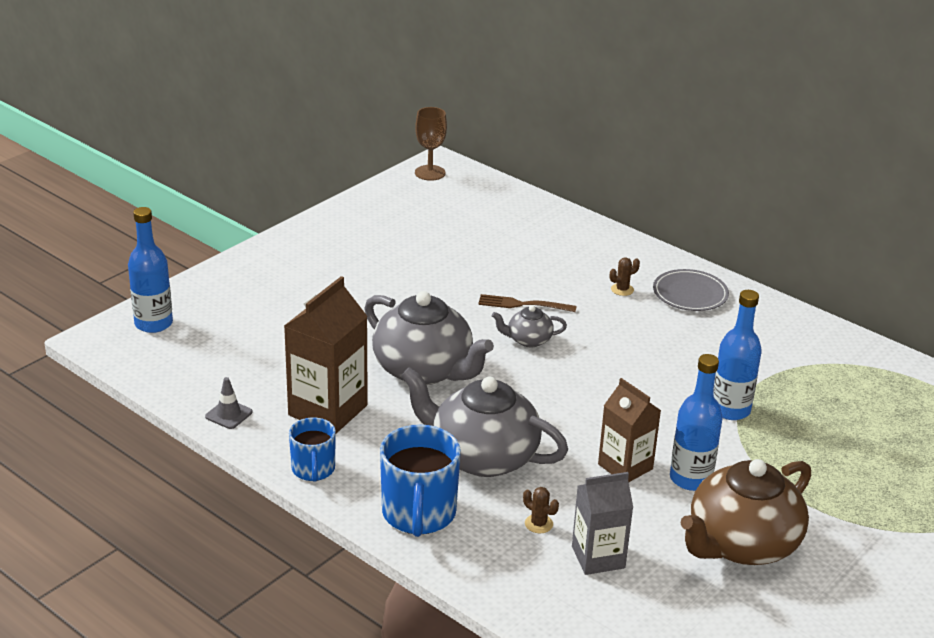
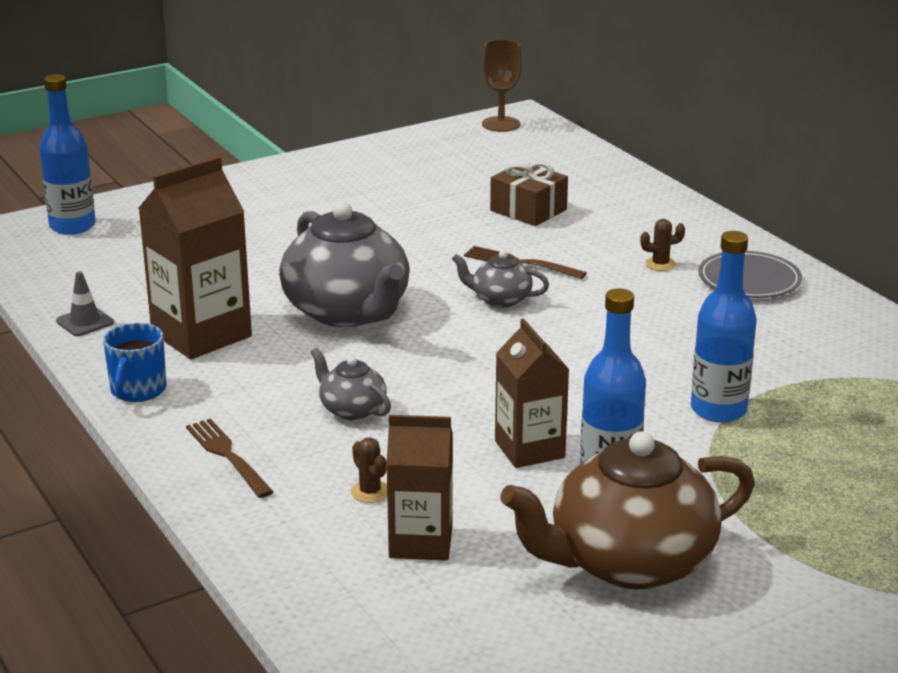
camera: 20 degrees right, 5 degrees down
(419, 514) = (227, 456): blue mug -> brown fork
(482, 456) = (352, 409): grey teapot -> grey teapot, size x0.47
(499, 254) = (528, 210): none -> brown gift
(598, 557) = (421, 542): grey carton -> brown carton

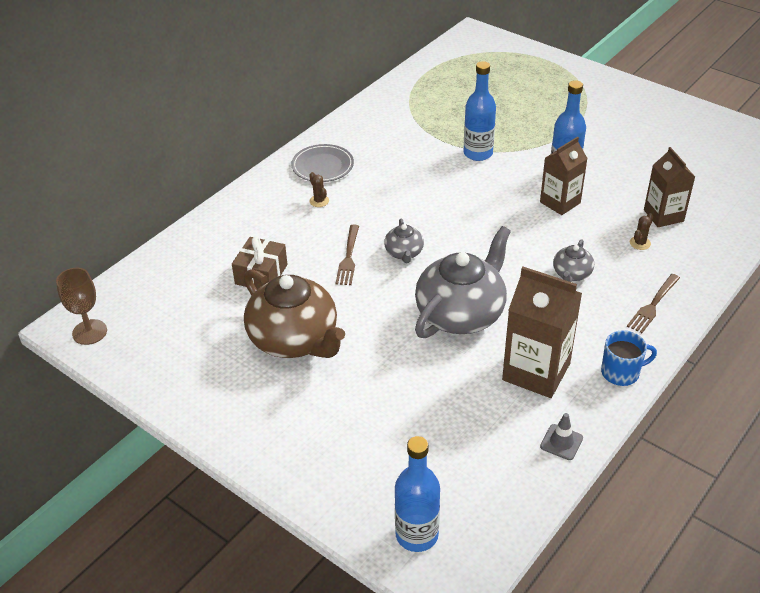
camera: 110 degrees left, 15 degrees up
(629, 562) = (624, 155): brown teapot -> brown teapot (294, 339)

